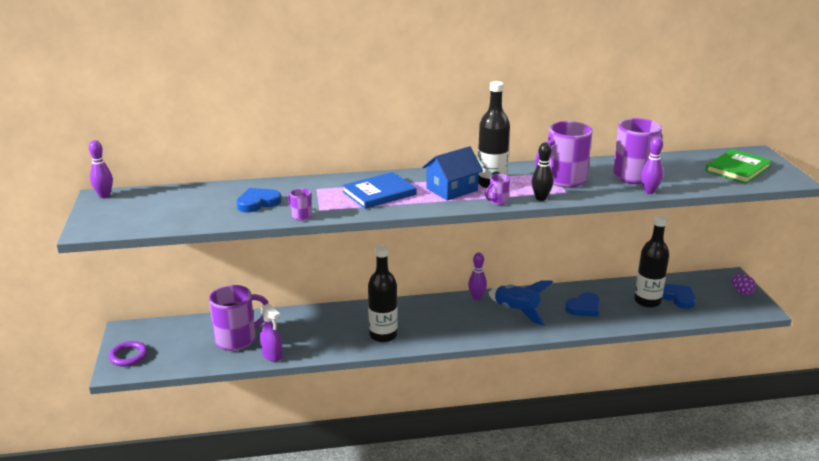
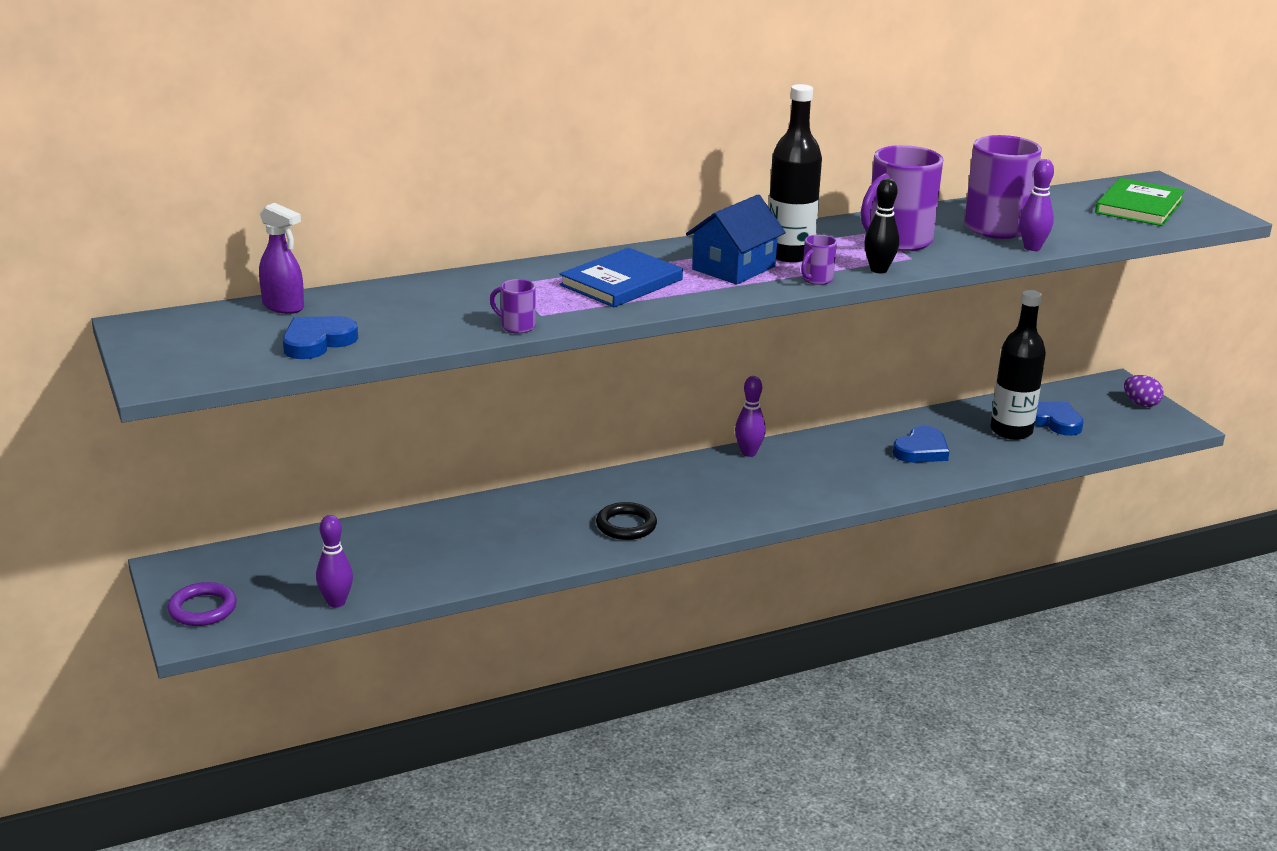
camera: 15 degrees left, 0 degrees up
(104, 196) = (147, 324): purple bowling pin -> purple bowling pin (336, 602)
(237, 339) = (383, 560): purple mug -> none
(258, 203) = (429, 313): blue heart -> blue heart (317, 342)
(272, 355) = (457, 577): purple spray bottle -> purple spray bottle (284, 307)
(383, 335) = (626, 525): black bottle -> black ring
(517, 311) = (821, 467): blue rocket -> none

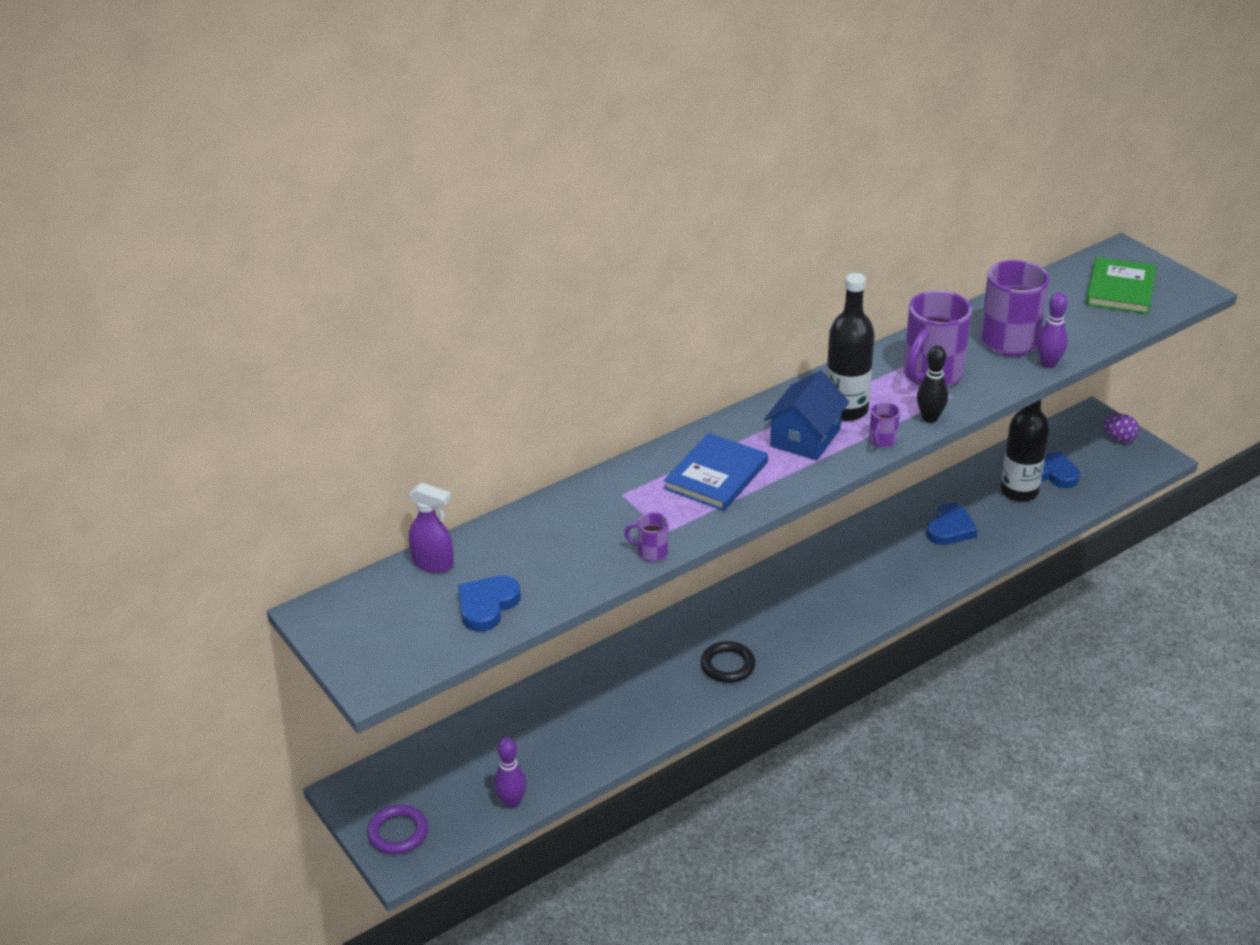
camera: 10 degrees left, 10 degrees up
(748, 453) = (803, 559): purple bowling pin -> none

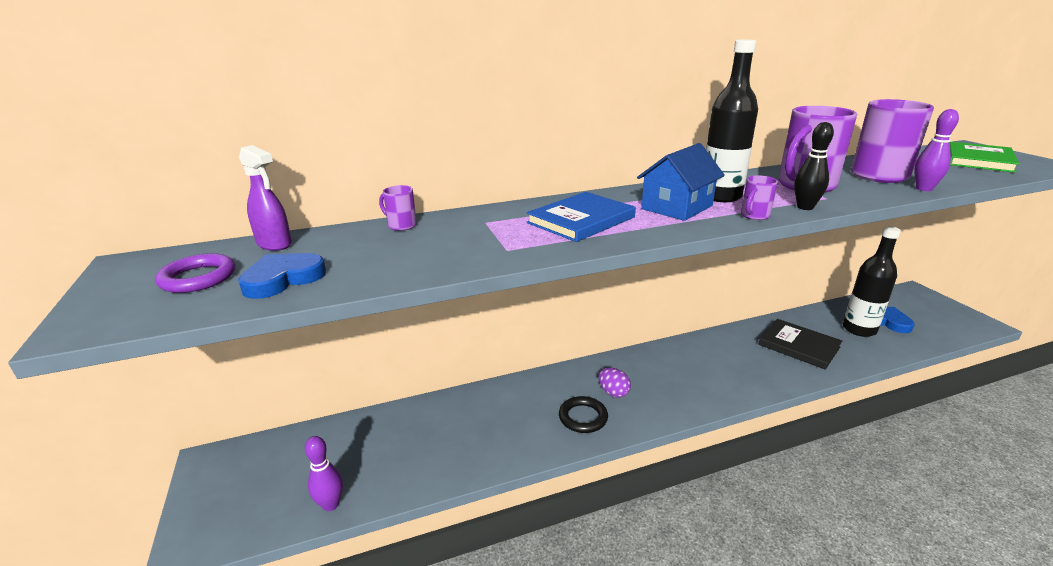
camera: 15 degrees right, 10 degrees down
(398, 832) = (213, 511): purple ring -> purple ring (198, 278)
(651, 552) = (483, 261): purple mug -> purple mug (401, 225)
(950, 528) = (799, 346): blue heart -> black book
(1119, 438) = (943, 307): purple egg -> purple egg (613, 392)

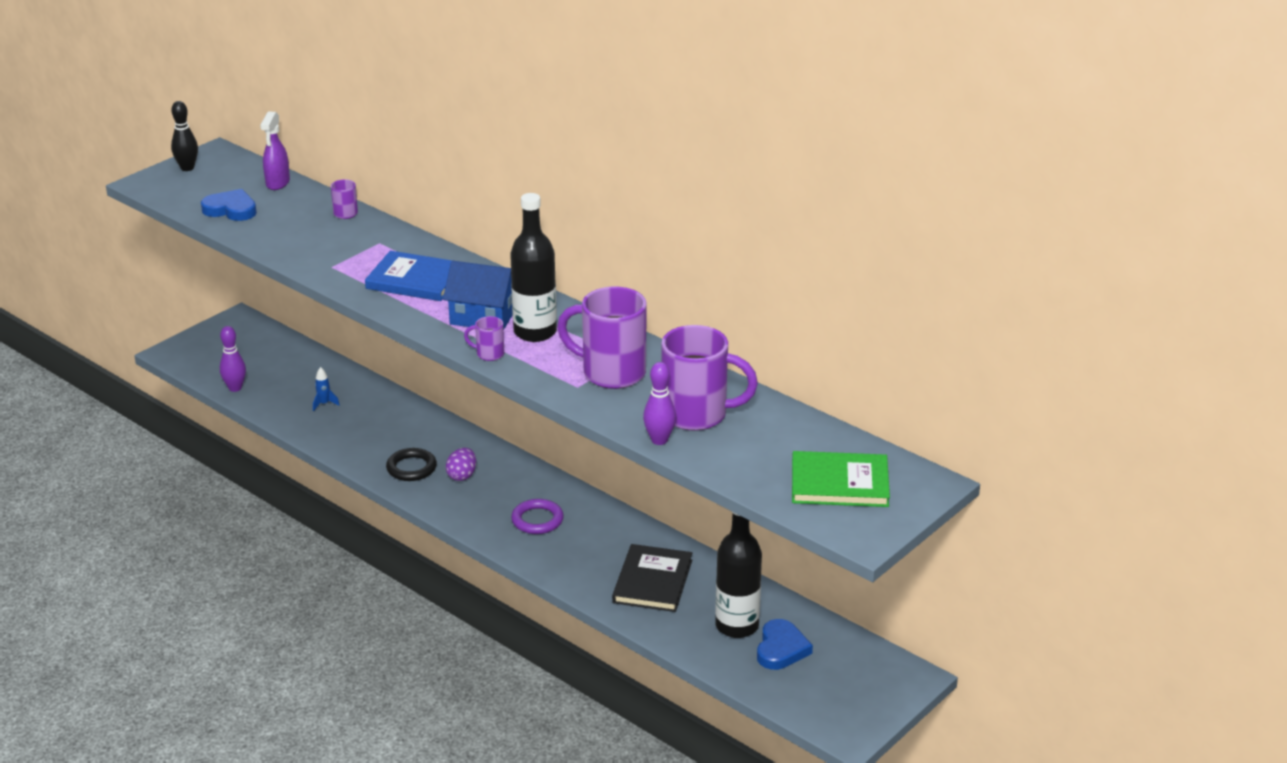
camera: 60 degrees right, 5 degrees up
(198, 278) = (214, 184): purple ring -> purple ring (537, 520)
(431, 443) = (324, 404): none -> blue rocket
(805, 207) = (535, 377): black bowling pin -> black bowling pin (187, 168)

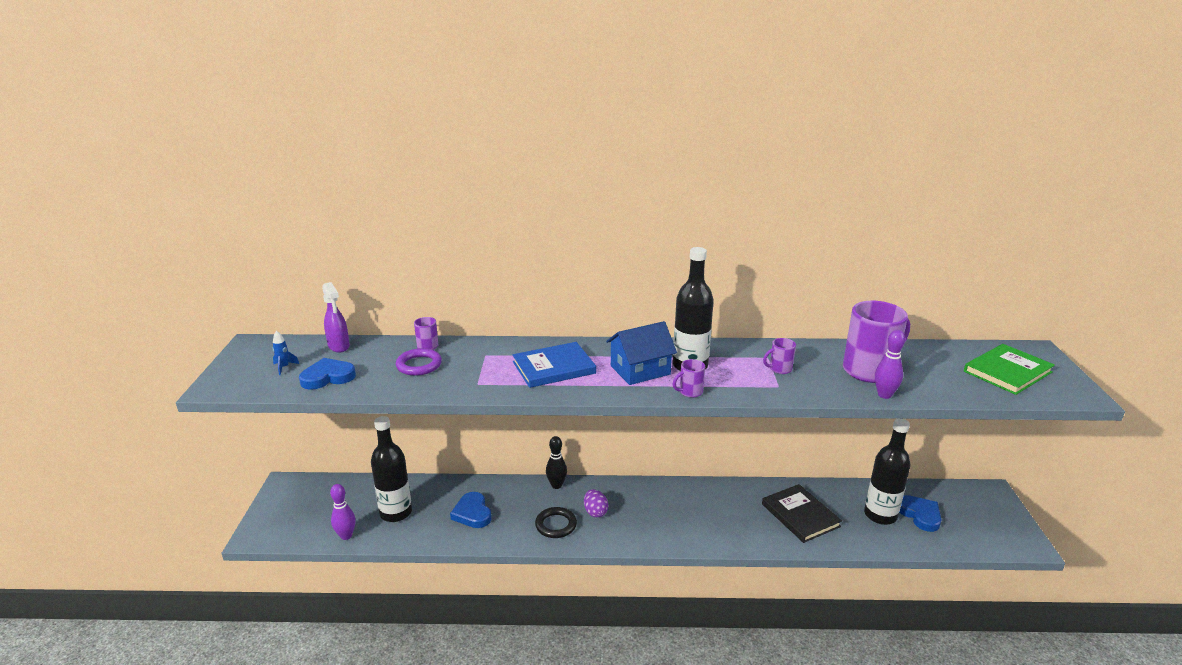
camera: 40 degrees left, 5 degrees down
(187, 168) = (241, 363): black bowling pin -> black bowling pin (556, 485)
(295, 389) = (396, 513): none -> black bottle
(324, 404) = (432, 513): blue rocket -> blue rocket (284, 367)
(356, 421) = (472, 513): none -> blue heart
(537, 520) = (682, 515): purple ring -> purple ring (419, 365)
(611, 373) = (779, 369): purple mug -> purple mug, size x0.45

